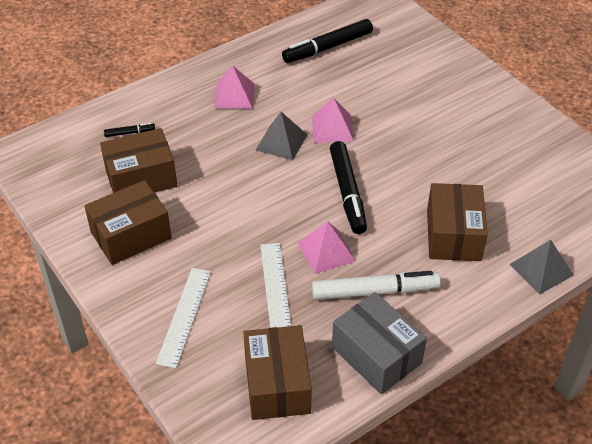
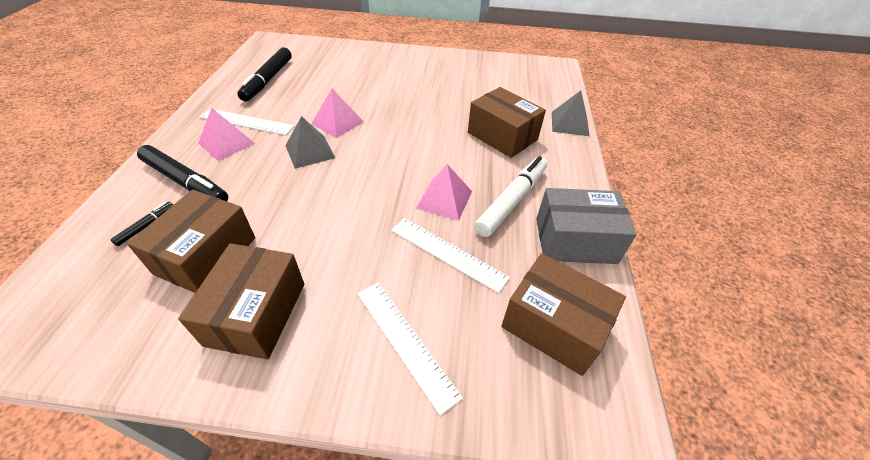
camera: 50 degrees left, 0 degrees up
(267, 84) = (247, 122): none -> white ruler
(347, 193) = (404, 153): black marker -> black marker (185, 182)

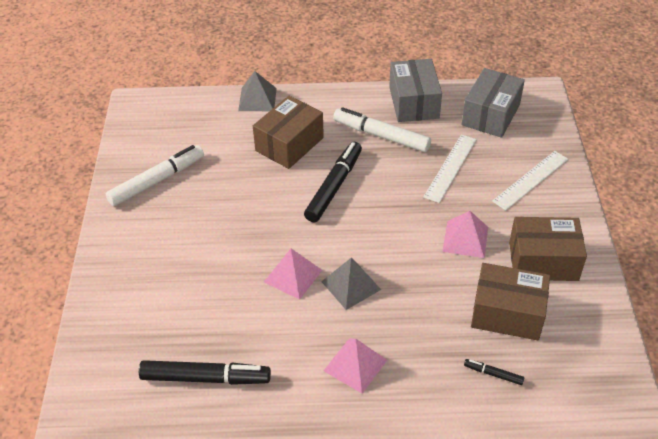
camera: 95 degrees left, 0 degrees up
(185, 182) = (427, 373): black marker -> black marker (334, 186)
(247, 122) = (309, 362): white ruler -> none
(444, 199) = (392, 175): pink pyramid -> pink pyramid (465, 239)
(465, 71) = (157, 181): none -> white marker
(554, 325) = (490, 115): brown box -> grey box

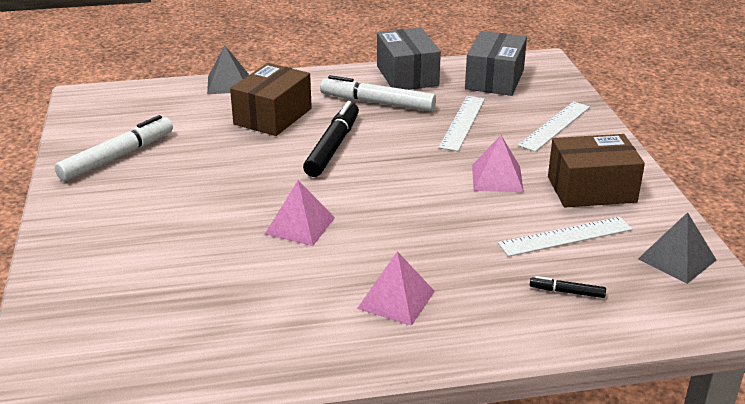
camera: 10 degrees left, 15 degrees down
(205, 378) = (206, 330): black marker -> none
(351, 285) = (373, 228): grey pyramid -> grey pyramid (677, 259)
(507, 313) = (565, 237): brown box -> white ruler

